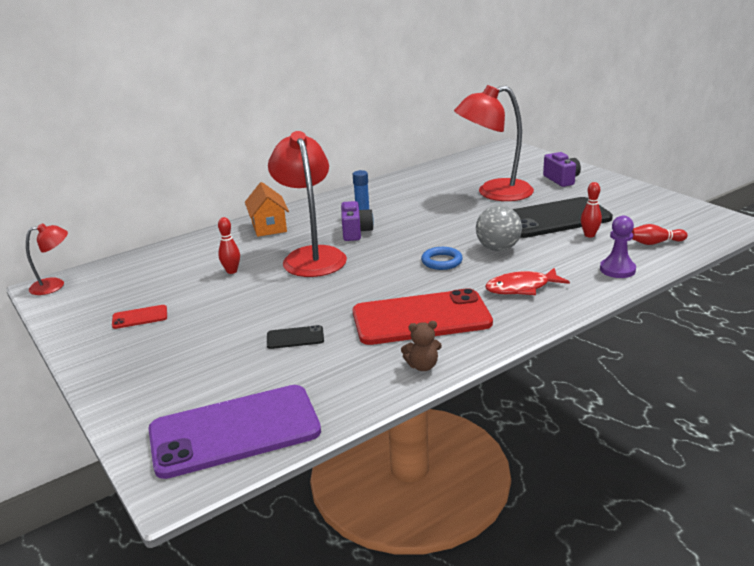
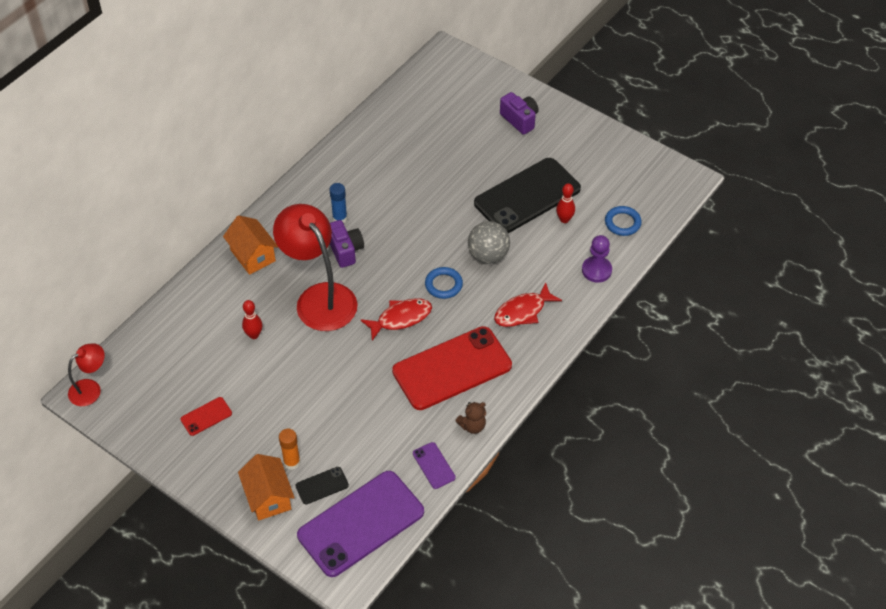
camera: 20 degrees left, 25 degrees up
(148, 388) = (268, 497): none -> orange house
(196, 364) = (292, 462): none -> orange glue stick
(295, 338) = (358, 414): black phone -> black phone (322, 485)
(357, 393) = (433, 465): none -> purple phone
(384, 277) = (401, 318): none -> red fish
(494, 193) = (458, 156): red lamp -> none
(655, 243) = (622, 223): red bowling pin -> blue ring

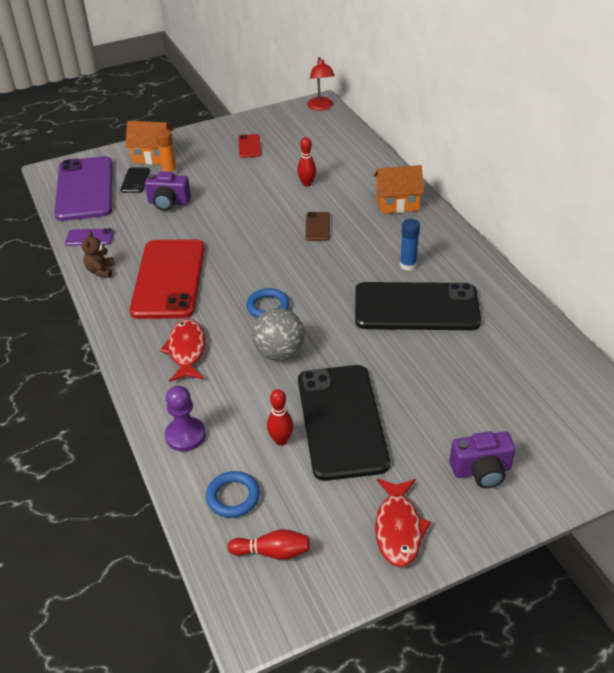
camera: 120 degrees right, 10 degrees down
(319, 298) = (317, 227): red lamp -> brown phone
(345, 250) = (362, 257): purple camera -> purple camera (168, 203)
(388, 196) = (416, 307): none -> black phone
(401, 318) = (252, 266): red fish -> red fish (398, 528)
(643, 188) = (272, 552): none -> red bowling pin

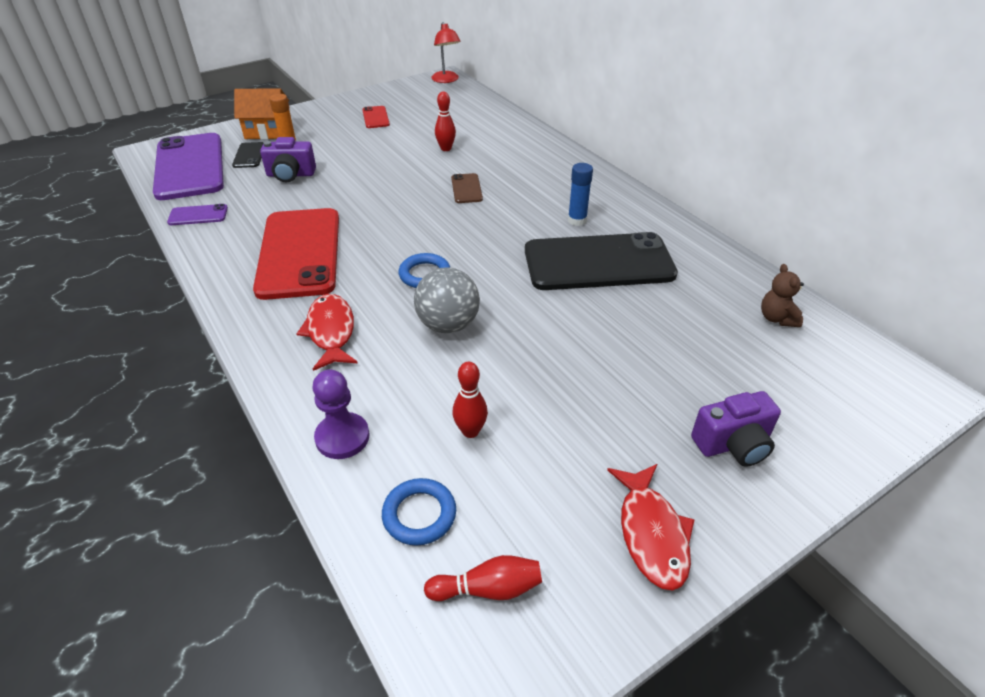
camera: 10 degrees left, 0 degrees up
(101, 271) = (214, 250): brown teddy bear -> brown teddy bear (777, 318)
(341, 421) = (542, 399): black phone -> none
(397, 203) = (549, 161): orange house -> none

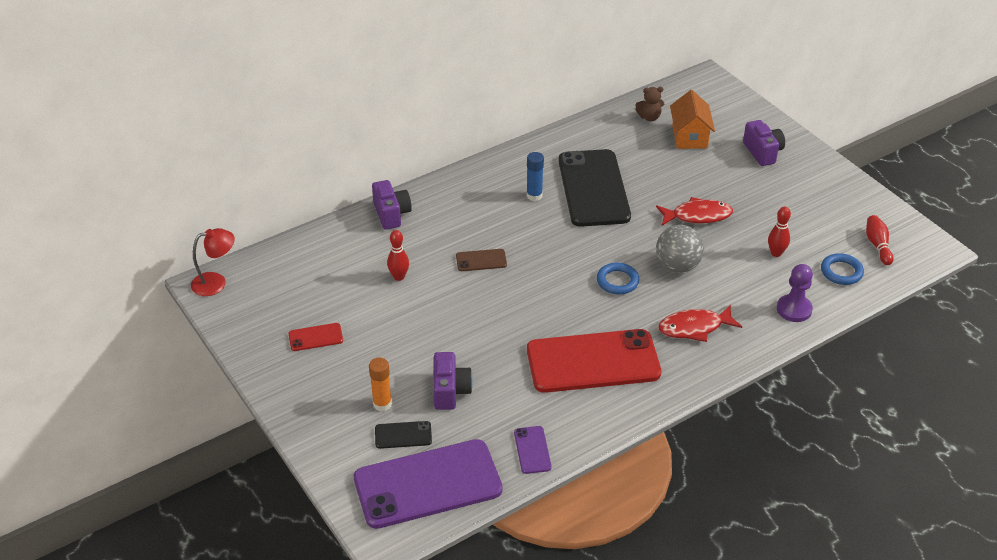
camera: 90 degrees left, 0 degrees up
(268, 131) = (342, 430): orange house -> orange house (689, 137)
(536, 143) = (391, 214): none -> purple camera
(651, 533) = (829, 188): red fish -> red fish (697, 216)

